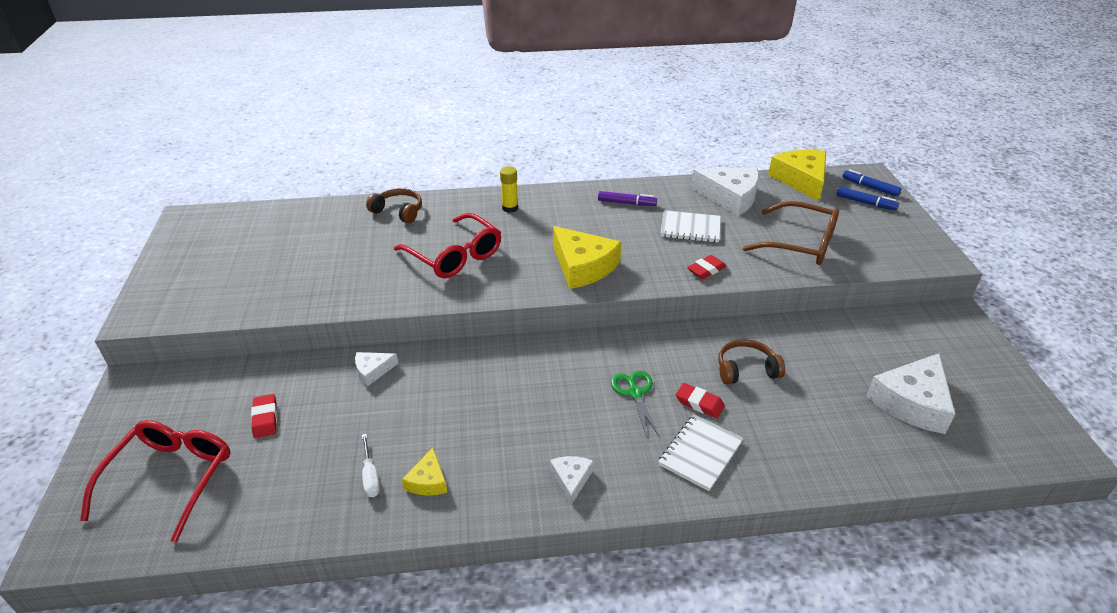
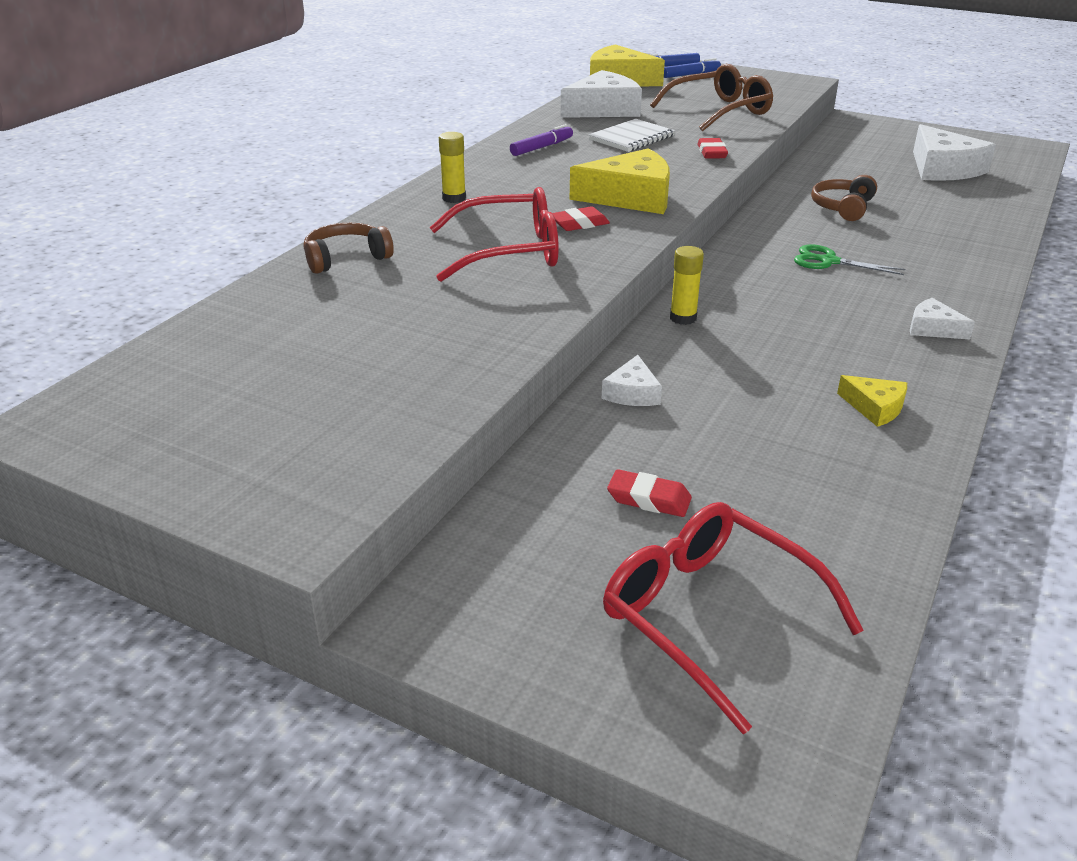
camera: 55 degrees left, 5 degrees down
(370, 476) = (837, 443): white screwdriver -> none
(482, 356) = (683, 318): none -> yellow glue stick
(699, 403) = (871, 240): red eraser -> red eraser (579, 224)
(700, 453) = (941, 261): white notebook -> none

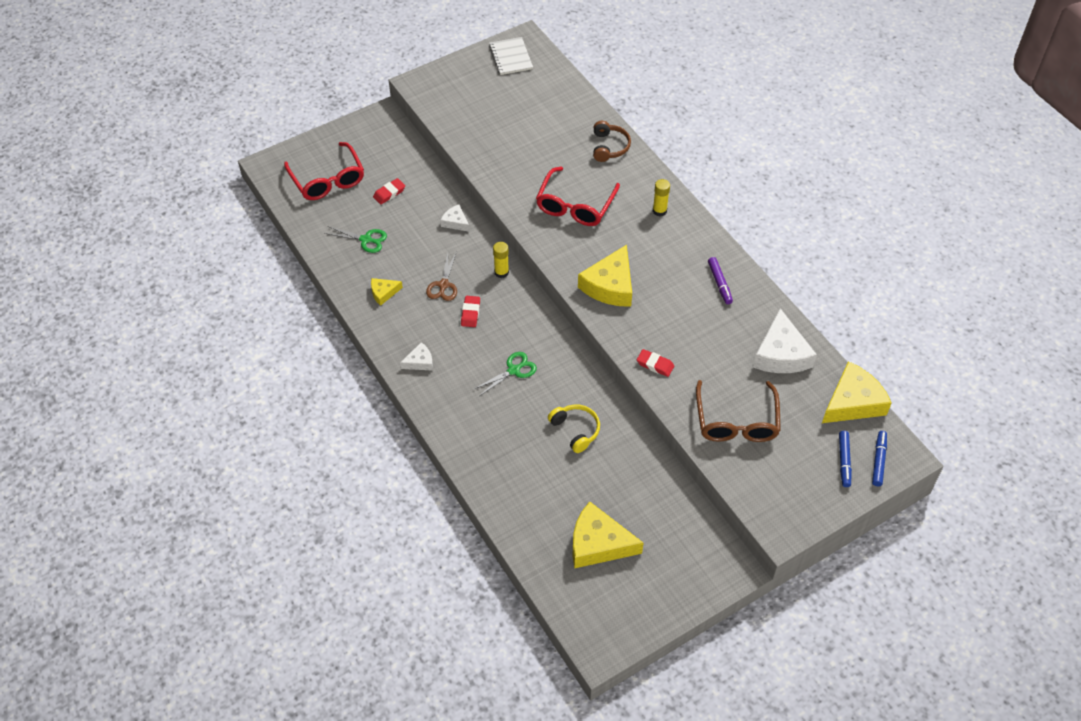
camera: 120 degrees right, 20 degrees up
(579, 224) = (589, 246): red eraser -> red eraser (470, 313)
(632, 138) = (709, 338): white notebook -> white notebook (511, 57)
(710, 617) = (327, 179): red glasses -> red glasses turned 75 degrees clockwise
(776, 357) = (443, 285): none -> brown scissors
(797, 477) = (366, 240): none -> green scissors
(843, 207) = (575, 430): brown headphones -> yellow headphones
(942, 168) = (598, 543): white cheese -> yellow cheese

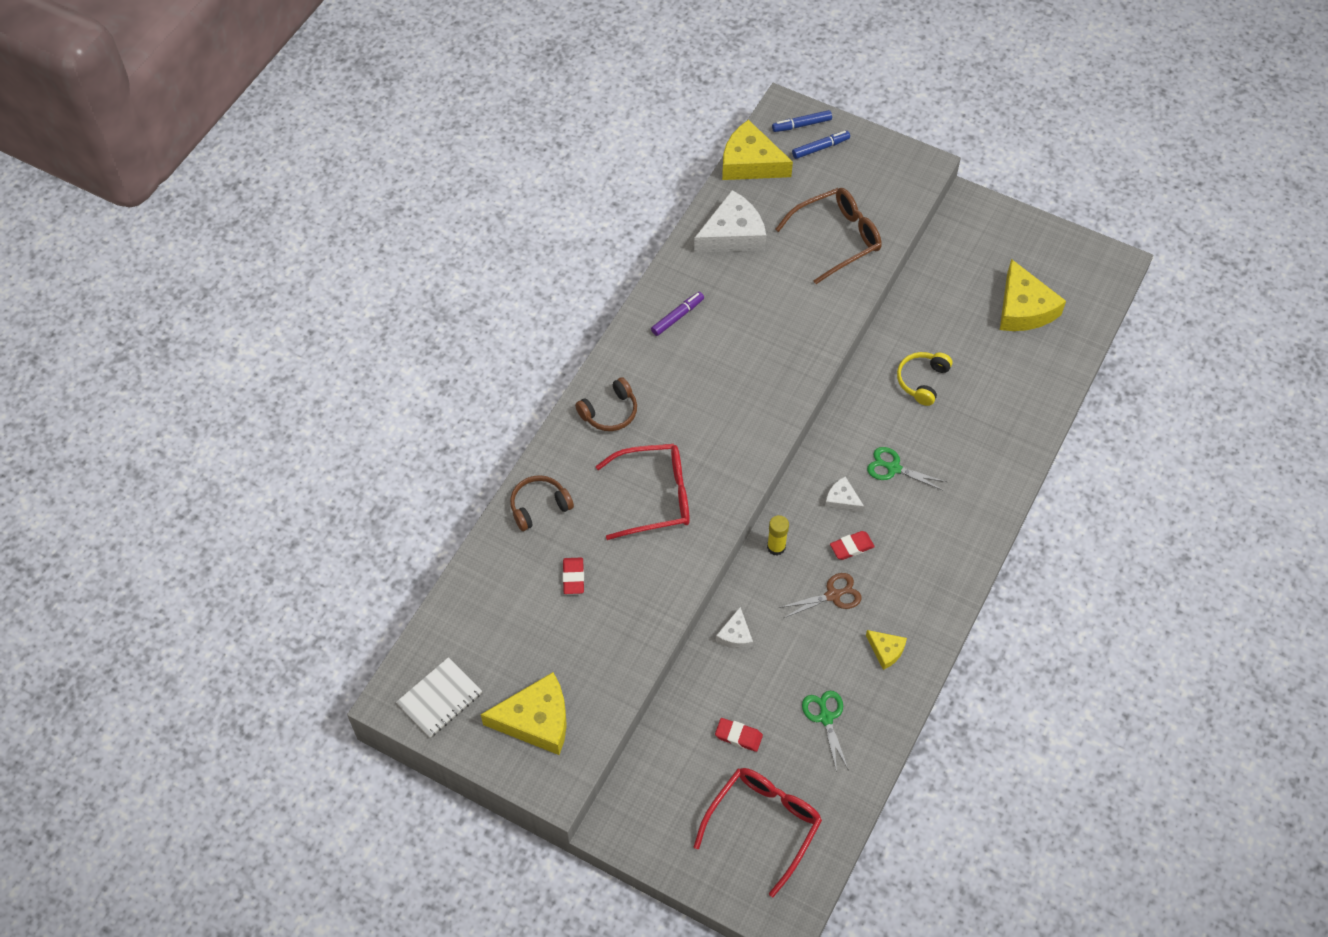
camera: 120 degrees left, 5 degrees up
(420, 362) = (947, 560): white cheese -> white cheese (842, 500)
(610, 285) = (746, 410): yellow cheese -> yellow cheese (536, 720)
(655, 365) = (819, 327): red eraser -> red eraser (573, 577)
(659, 211) = (609, 412): yellow glue stick -> brown headphones

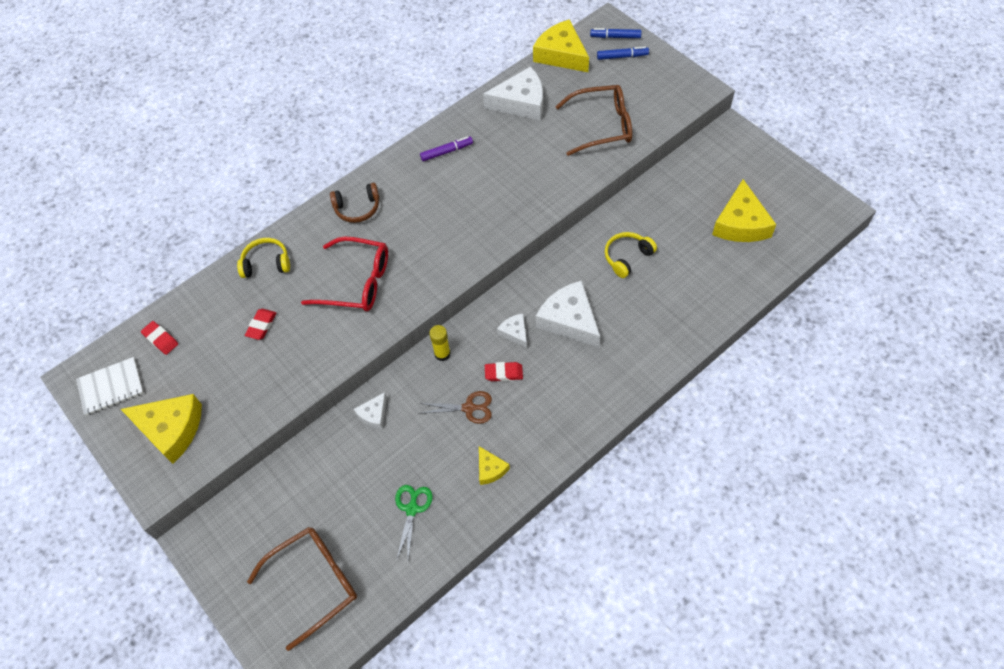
camera: 25 degrees right, 0 degrees up
(539, 506) = (266, 263): brown headphones -> yellow headphones
(738, 736) = (333, 499): red eraser -> red eraser (160, 339)
(763, 825) = (314, 583): red glasses -> brown glasses
(893, 468) = (569, 320): green scissors -> white cheese

